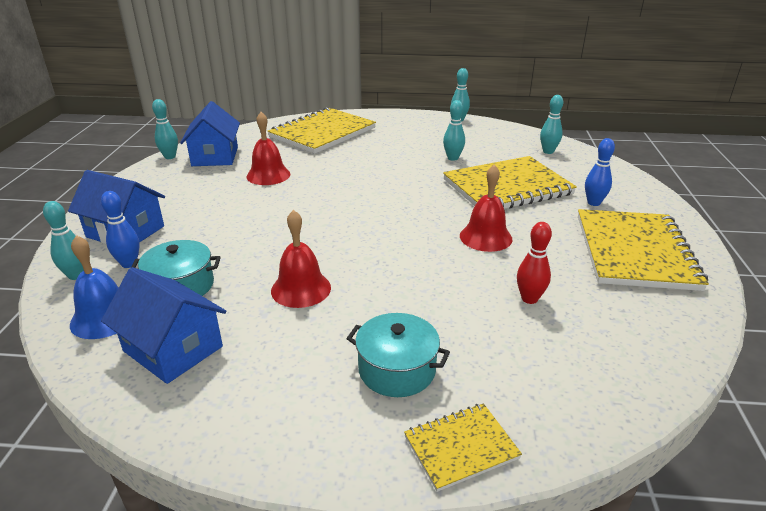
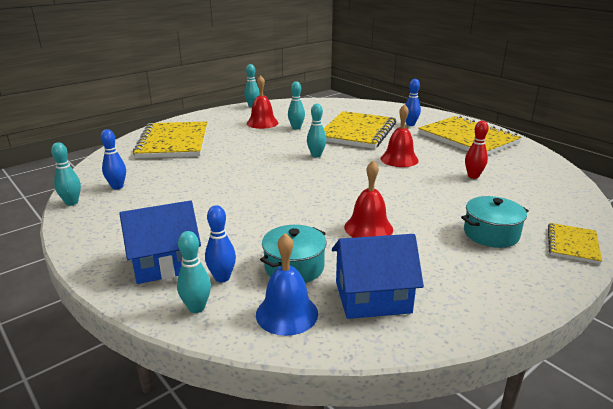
camera: 45 degrees left, 5 degrees down
(215, 156) = (117, 187): blue house -> blue bowling pin
(268, 175) = (195, 181): red bell -> red bell (262, 123)
(548, 151) = (339, 107): turquoise bowling pin -> turquoise bowling pin (316, 155)

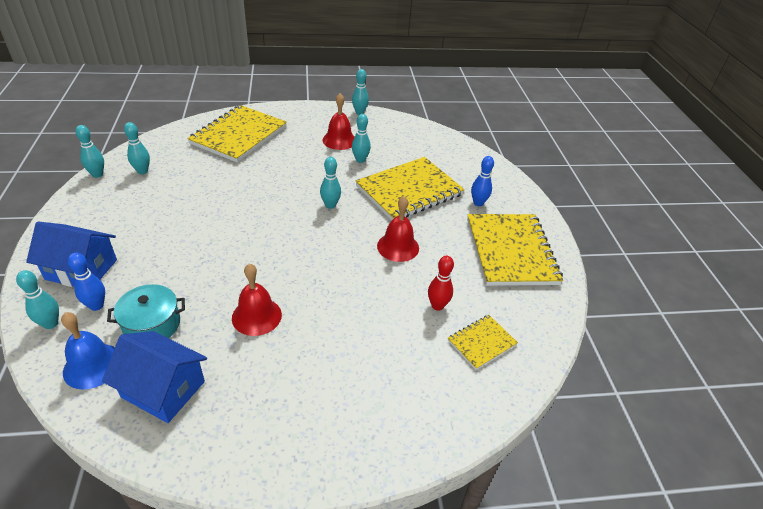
camera: 30 degrees right, 15 degrees up
(117, 187) = (142, 171): blue bowling pin -> turquoise bowling pin
(491, 234) = (347, 384): turquoise pot -> none
(572, 244) = (402, 444): yellow notebook -> yellow notebook (481, 343)

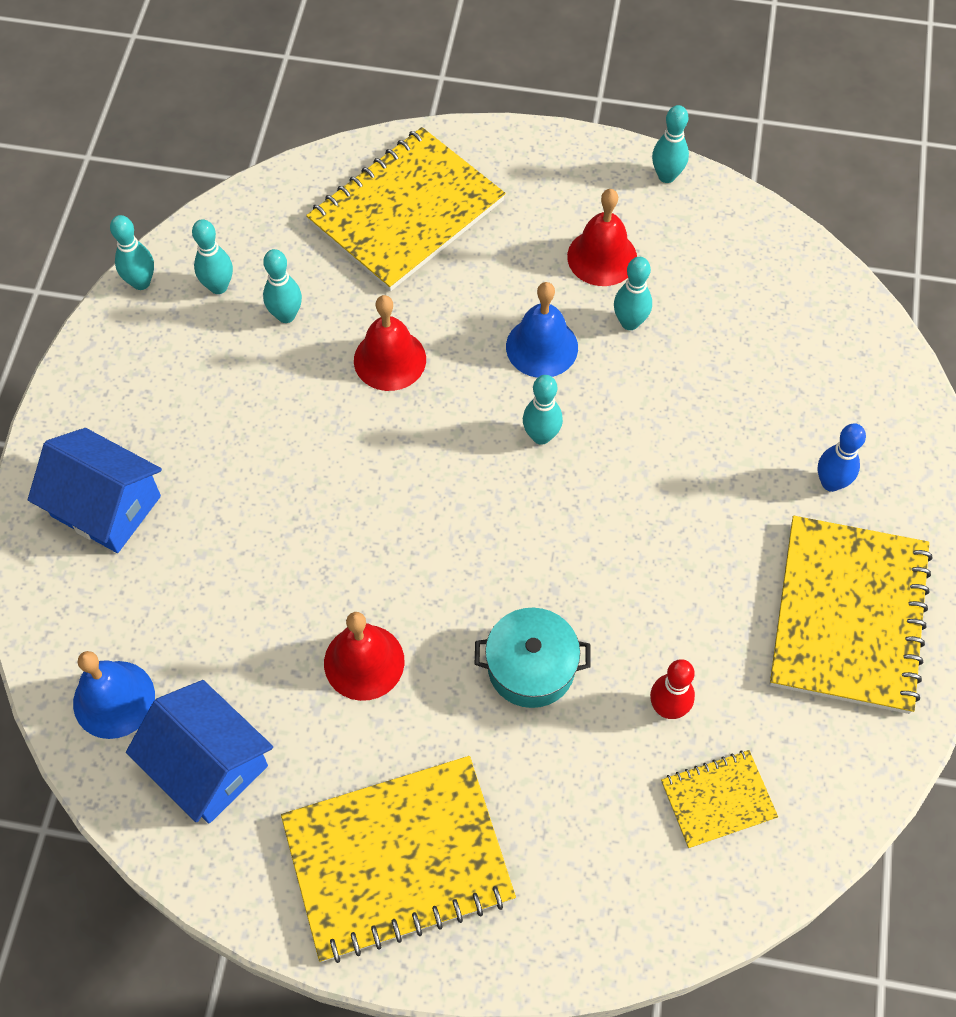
camera: 20 degrees right, 20 degrees up
(50, 324) = (58, 607): turquoise bowling pin -> turquoise bowling pin (286, 315)
(96, 305) = (125, 586): blue bowling pin -> none
(152, 324) = (203, 642): turquoise pot -> turquoise pot (531, 667)
(320, 173) = (542, 347): none -> blue bell
(398, 247) = (638, 562): red bell -> red bell (390, 359)
(409, 191) = (703, 425): yellow notebook -> yellow notebook (398, 860)

